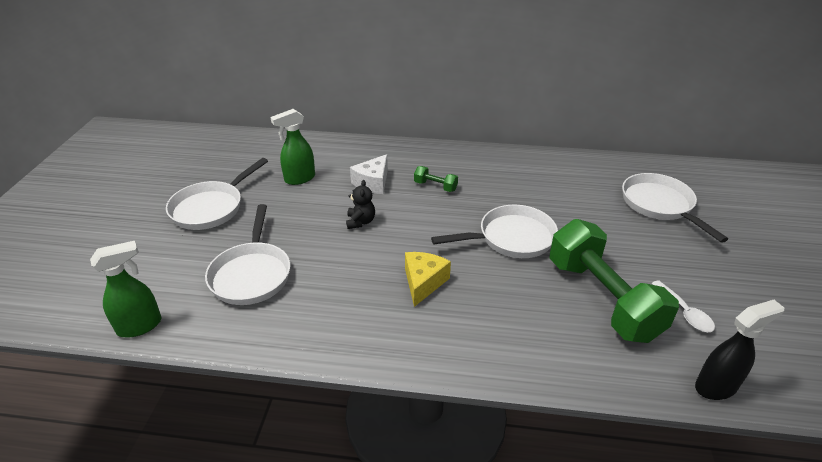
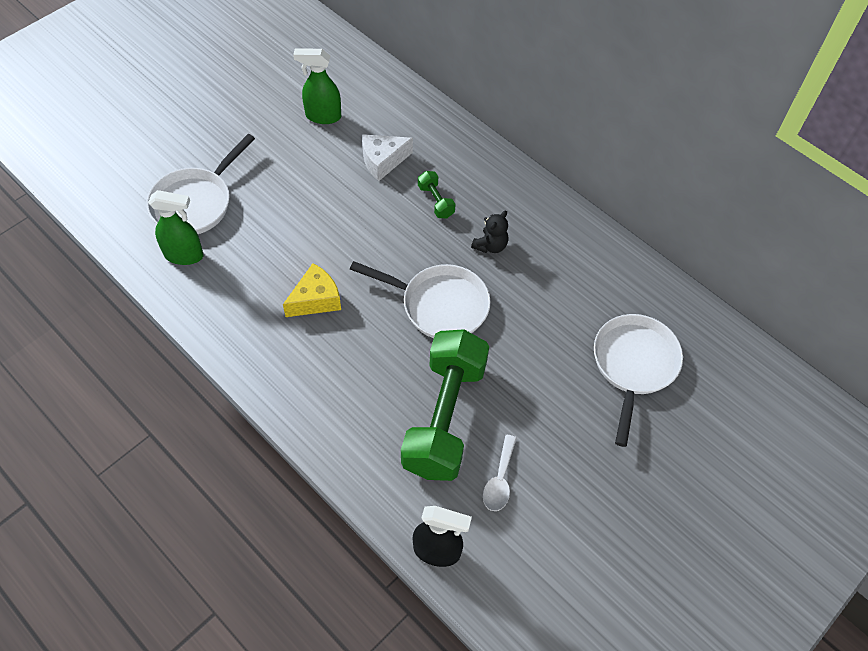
camera: 35 degrees right, 20 degrees up
(140, 326) = (86, 202): green spray bottle -> green spray bottle (184, 255)
(211, 208) = (222, 108): white pan -> none
(360, 222) = (328, 201): black teddy bear -> black teddy bear (490, 245)

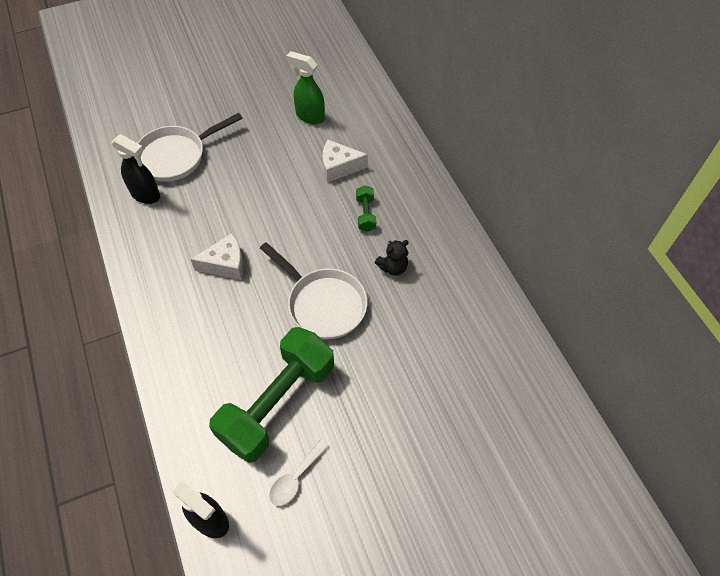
camera: 25 degrees right, 0 degrees up
(184, 255) = (146, 195): green spray bottle -> black spray bottle
(316, 299) = (226, 264): yellow cheese -> white cheese
(633, 365) = (468, 420): white pan -> none

